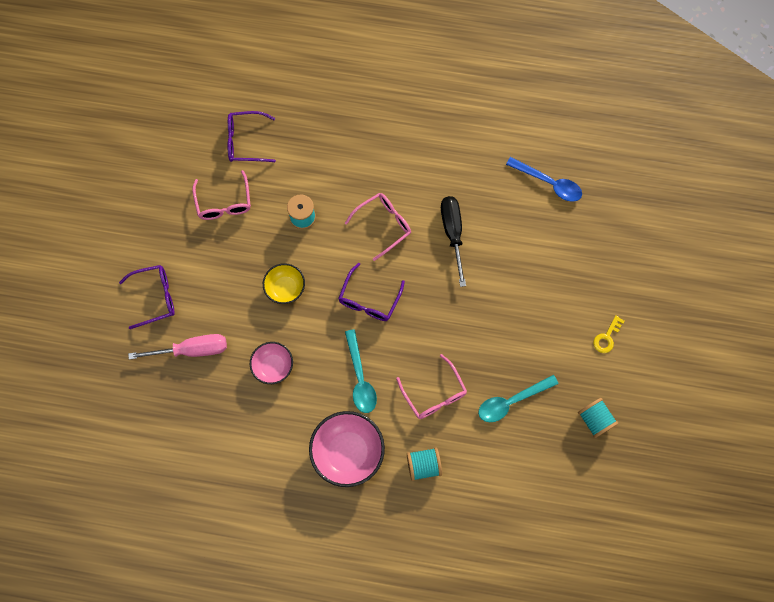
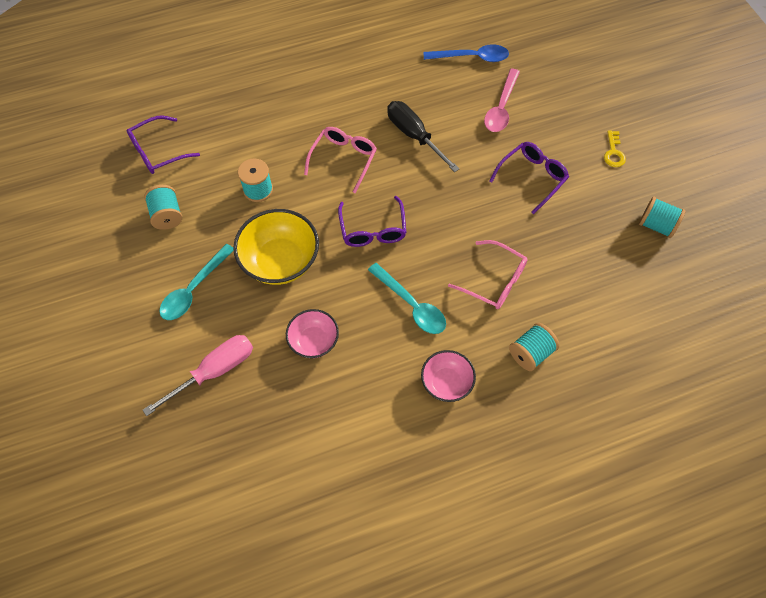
camera: 30 degrees left, 10 degrees down
(155, 297) = (141, 340): purple glasses -> purple glasses (532, 178)
(224, 203) = (167, 215): pink glasses -> turquoise spool
(285, 288) = (280, 261): yellow bowl -> yellow bowl, size x1.67
(348, 452) = (446, 383): pink bowl -> pink bowl, size x0.60
(511, 401) = (571, 249): turquoise spoon -> turquoise spoon (194, 289)
(541, 245) = (501, 107): none -> pink spoon

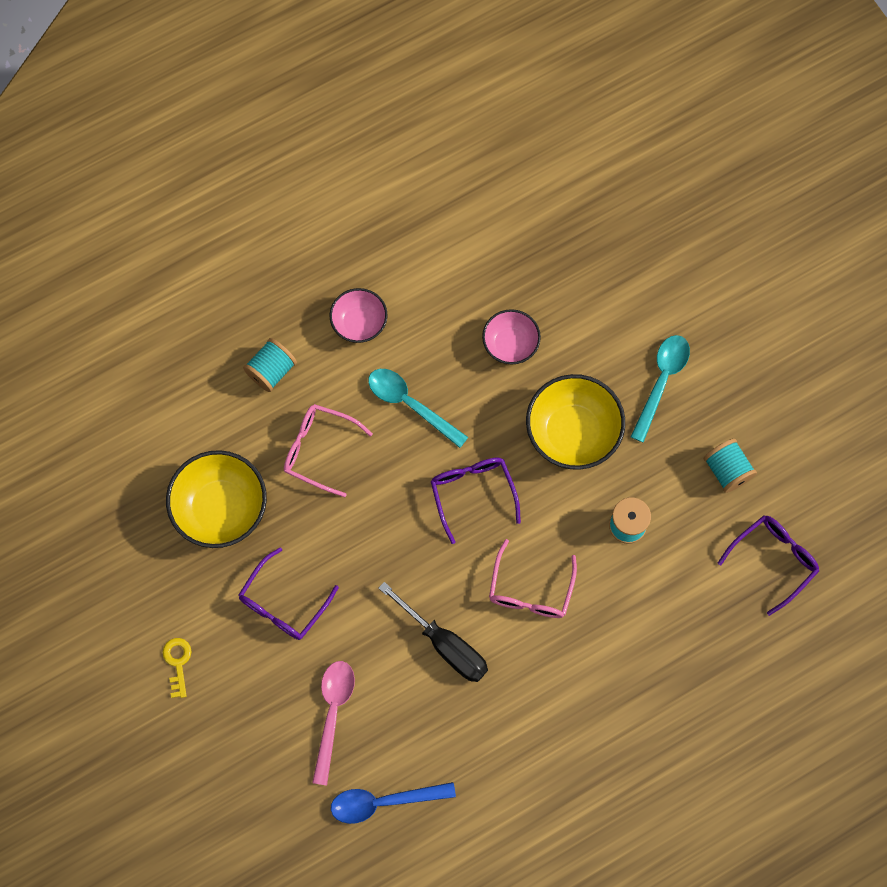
camera: 170 degrees right, 10 degrees up
(214, 371) = (608, 294): pink screwdriver -> none
(579, 249) = (221, 508): none -> yellow bowl
(656, 225) = (126, 559): turquoise spool -> none

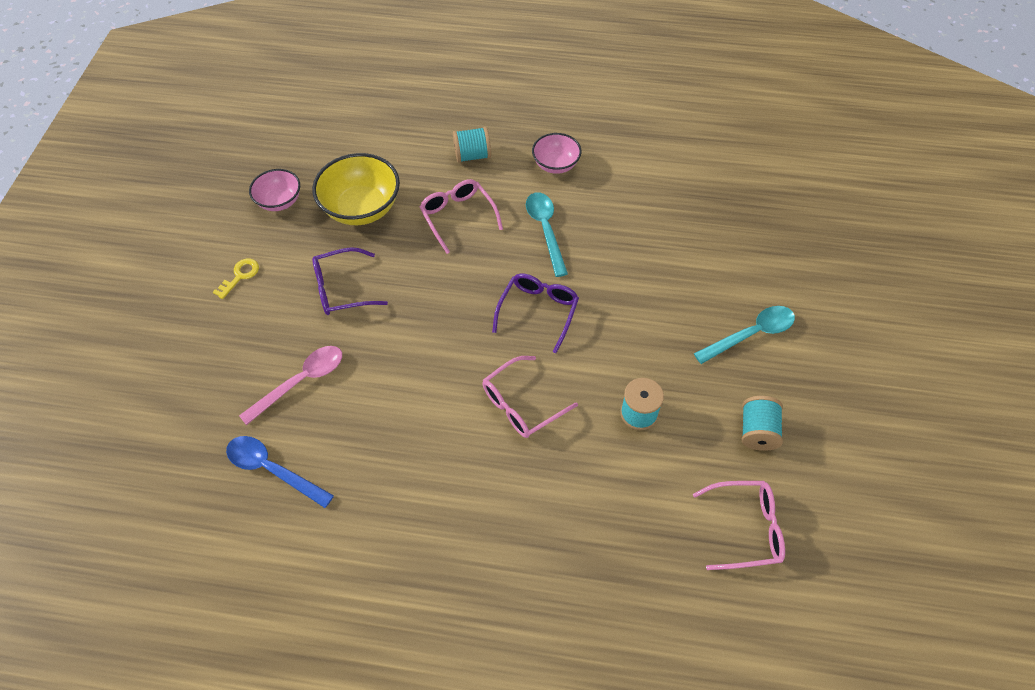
camera: 40 degrees right, 15 degrees down
(444, 644) = (423, 394): black screwdriver -> none
(510, 344) = (651, 239): pink bowl -> pink bowl (280, 201)
(572, 433) = (649, 322): yellow bowl -> none
(773, 560) = (746, 528): purple glasses -> pink glasses

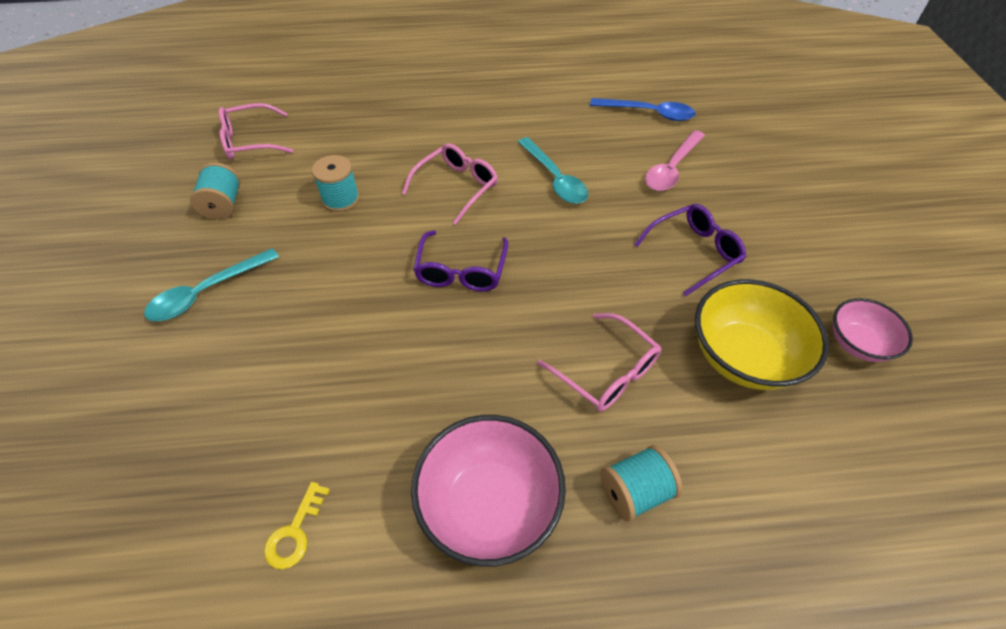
camera: 165 degrees right, 5 degrees down
(240, 276) = (815, 244): yellow key -> yellow key (295, 532)
(545, 230) = (477, 377): turquoise spoon -> turquoise spoon (555, 179)
(556, 165) = (489, 505): pink bowl -> pink bowl, size x1.67

